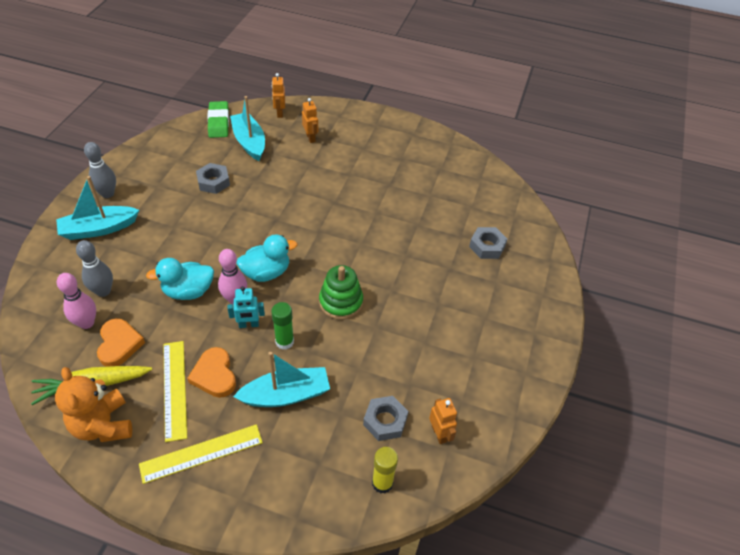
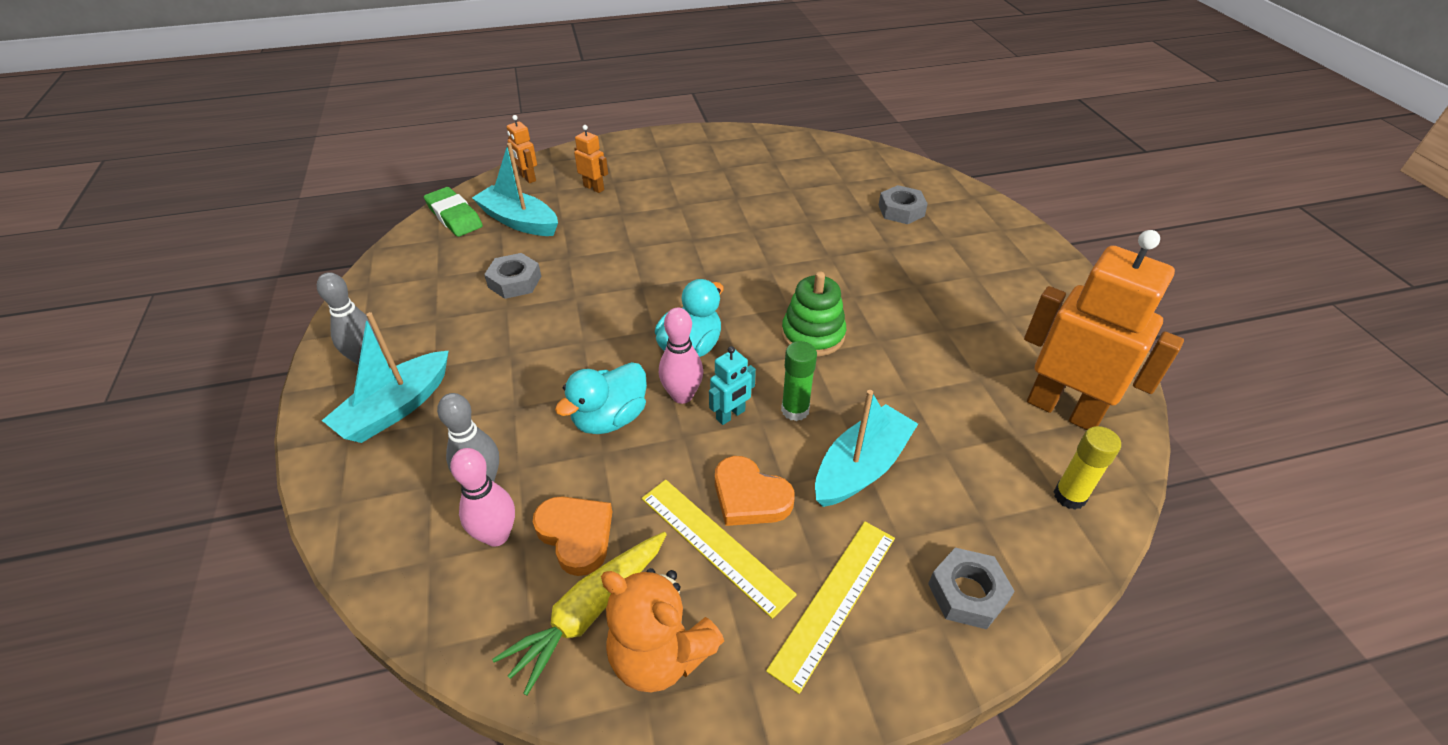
camera: 30 degrees left, 5 degrees down
(385, 421) = (997, 430): grey nut -> grey nut (967, 593)
(439, 434) = (1063, 409): orange robot -> orange robot, size x2.29

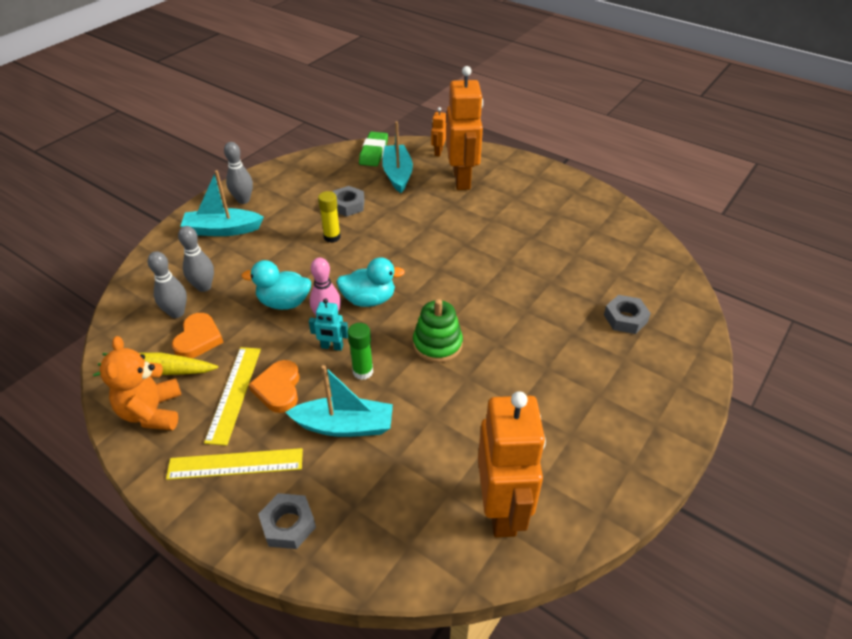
camera: 50 degrees right, 0 degrees up
(497, 535) = (176, 313): pink bowling pin -> grey bowling pin
(594, 188) = (462, 179): orange robot -> orange robot, size x2.29
(1069, 496) = (417, 547): yellow glue stick -> yellow glue stick (332, 237)

